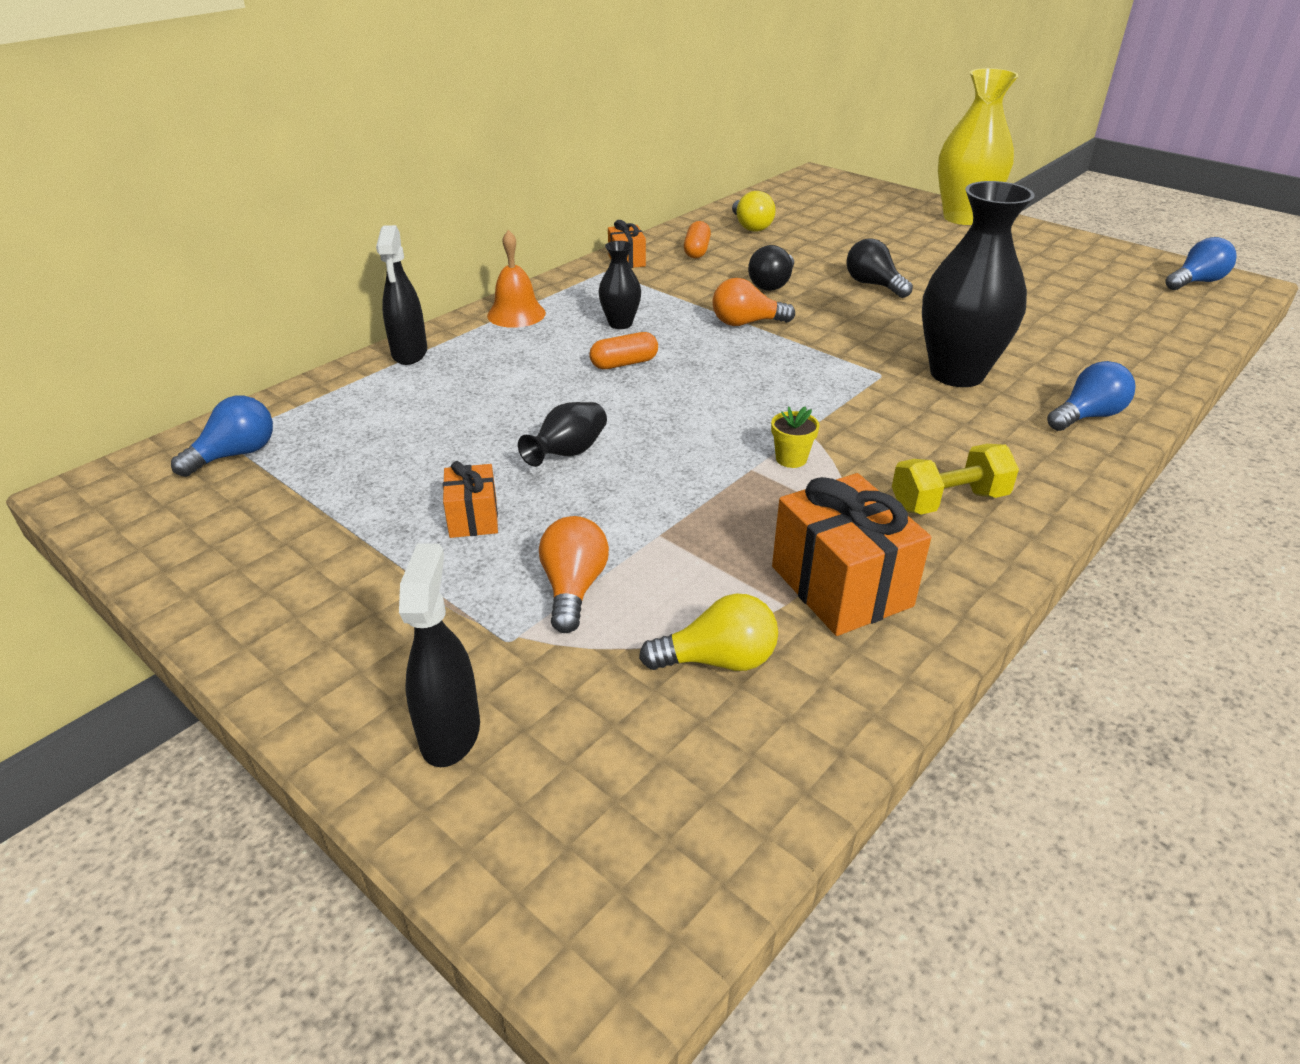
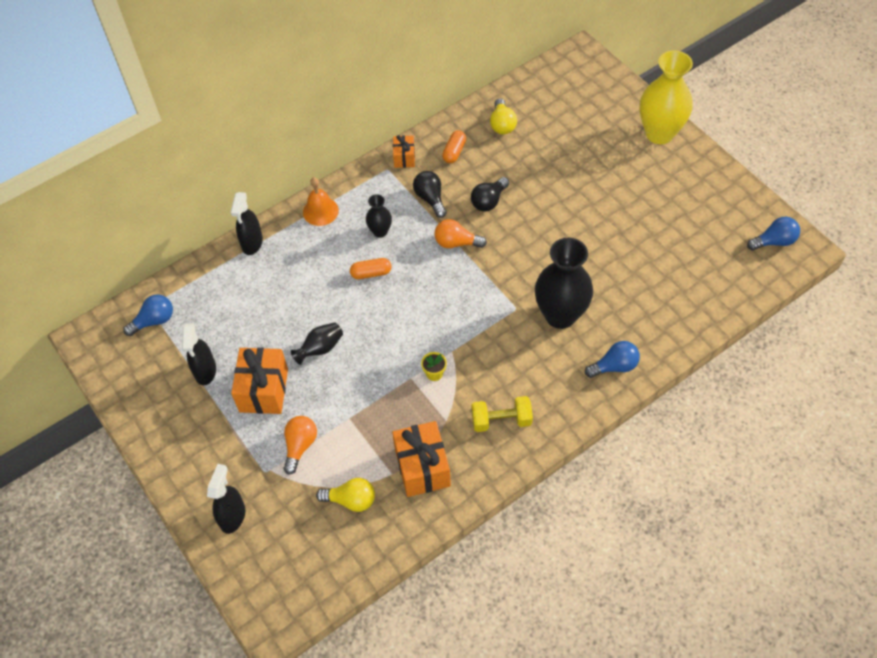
camera: 15 degrees right, 20 degrees up
(347, 507) = (205, 371): none -> black spray bottle
(473, 518) = (263, 390): orange gift -> orange gift, size x1.83
(873, 285) = (554, 212): black light bulb -> black light bulb (430, 199)

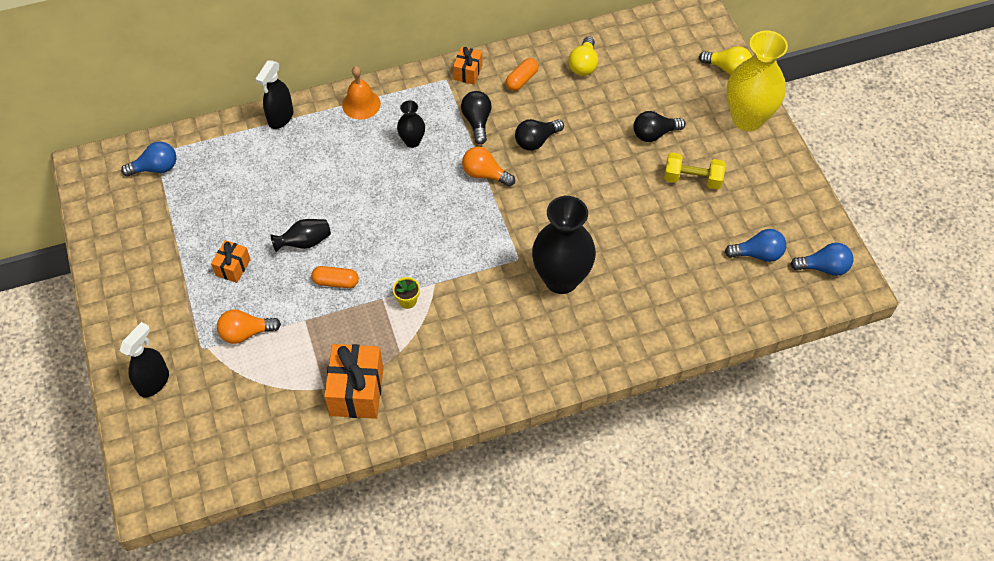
camera: 15 degrees right, 0 degrees up
(205, 371) = (184, 232): black spray bottle -> none
(263, 390) = (233, 267): orange gift -> orange gift, size x0.55
(300, 446) = (246, 333): orange light bulb -> orange light bulb turned 135 degrees counterclockwise
(351, 500) = (273, 401): yellow light bulb -> yellow light bulb (727, 69)
(371, 273) = (386, 181): orange capsule -> orange capsule (336, 282)
(501, 420) = (455, 368): yellow dumbbell -> yellow dumbbell (692, 179)
(587, 168) = (654, 134): none -> black light bulb
(614, 366) = (595, 348): blue light bulb -> blue light bulb (758, 254)

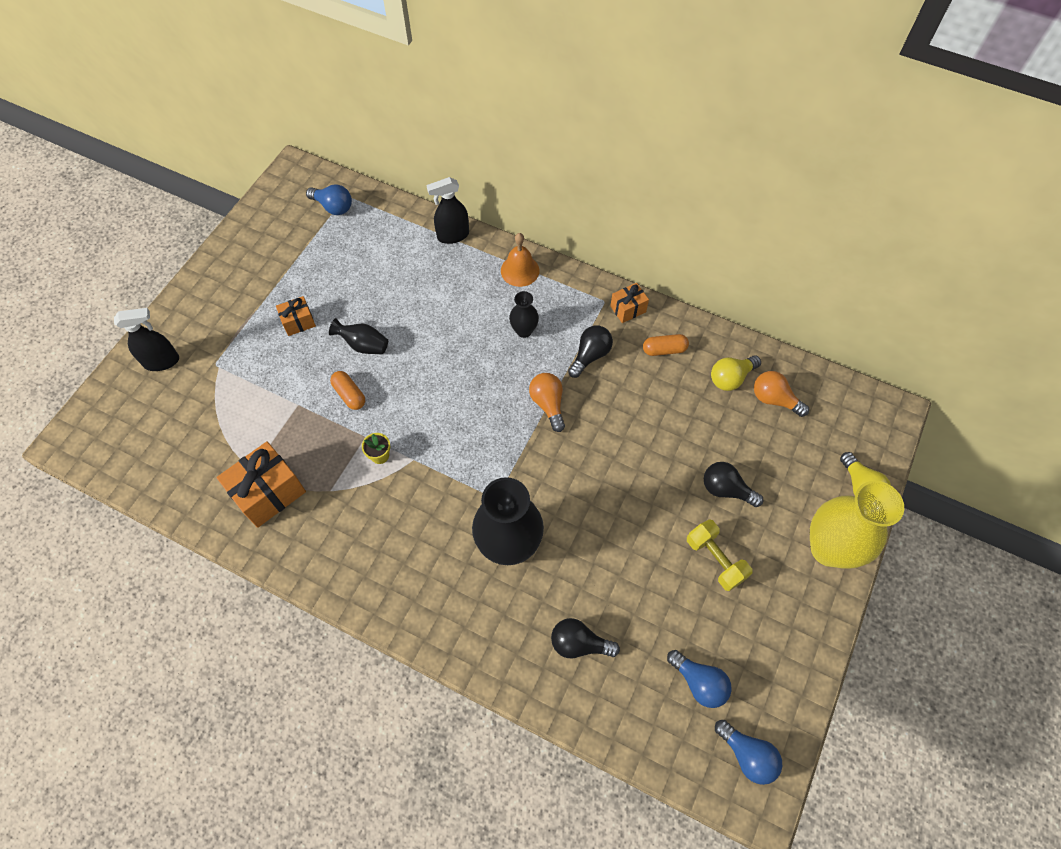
camera: 45 degrees right, 5 degrees up
(246, 333) = (252, 379): orange light bulb -> orange light bulb (774, 399)
(536, 141) = (619, 411): black light bulb -> black light bulb (579, 644)

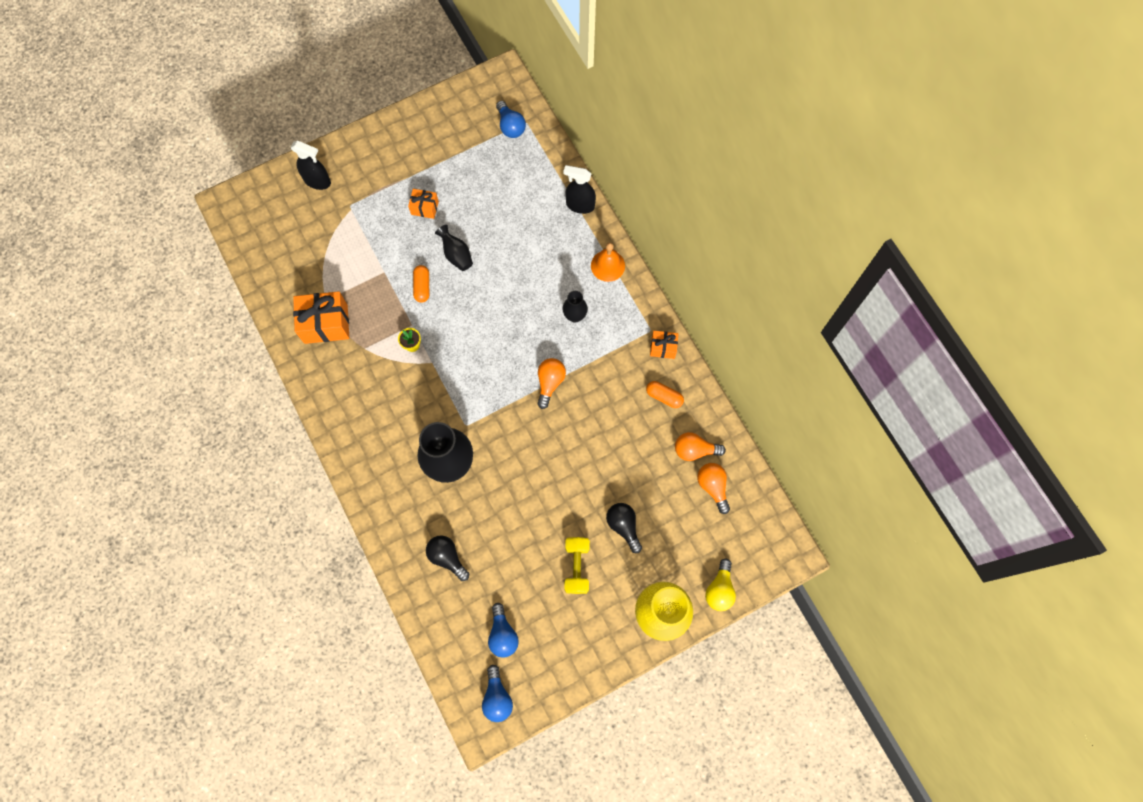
camera: 35 degrees right, 10 degrees up
(590, 355) = (607, 366): black light bulb -> none
(731, 378) = (694, 450): yellow light bulb -> orange light bulb

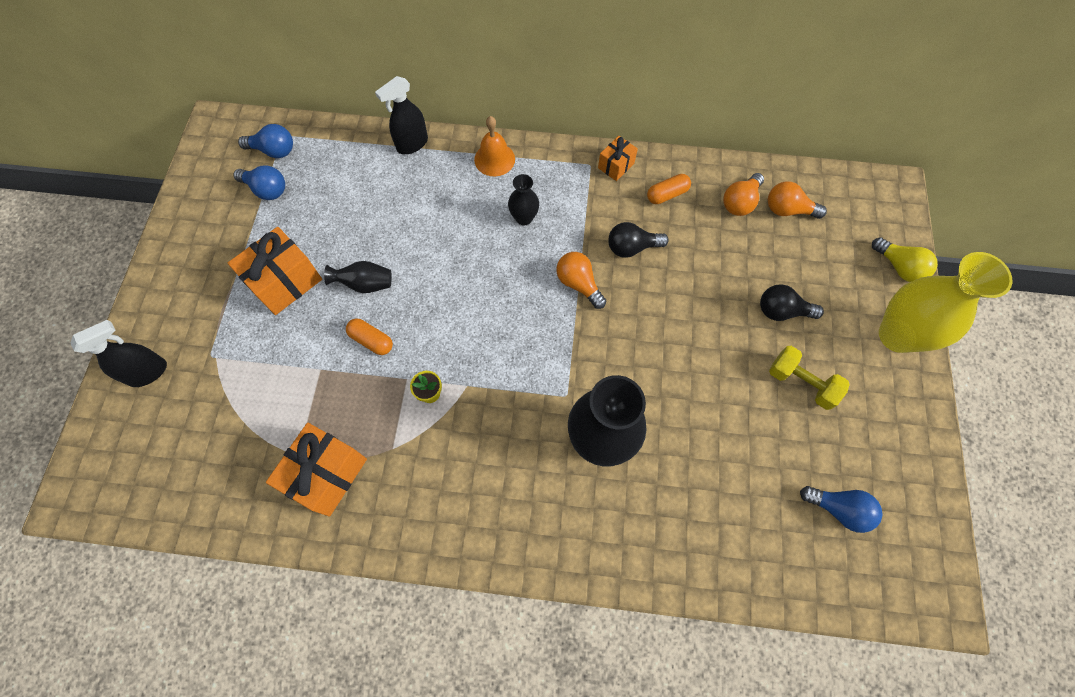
camera: 55 degrees left, 5 degrees down
(425, 208) = (285, 282): orange gift -> orange gift, size x1.83
(447, 557) = (710, 514): black light bulb -> black light bulb (632, 247)
(497, 697) = (912, 563): blue light bulb -> blue light bulb (266, 189)

